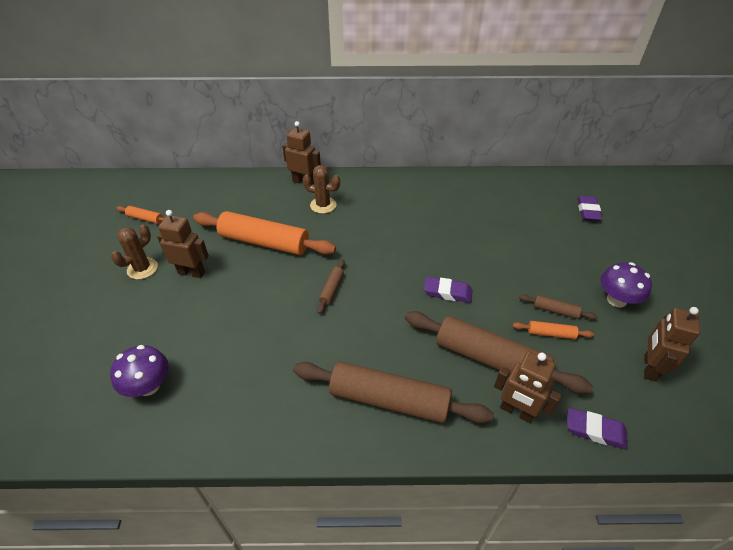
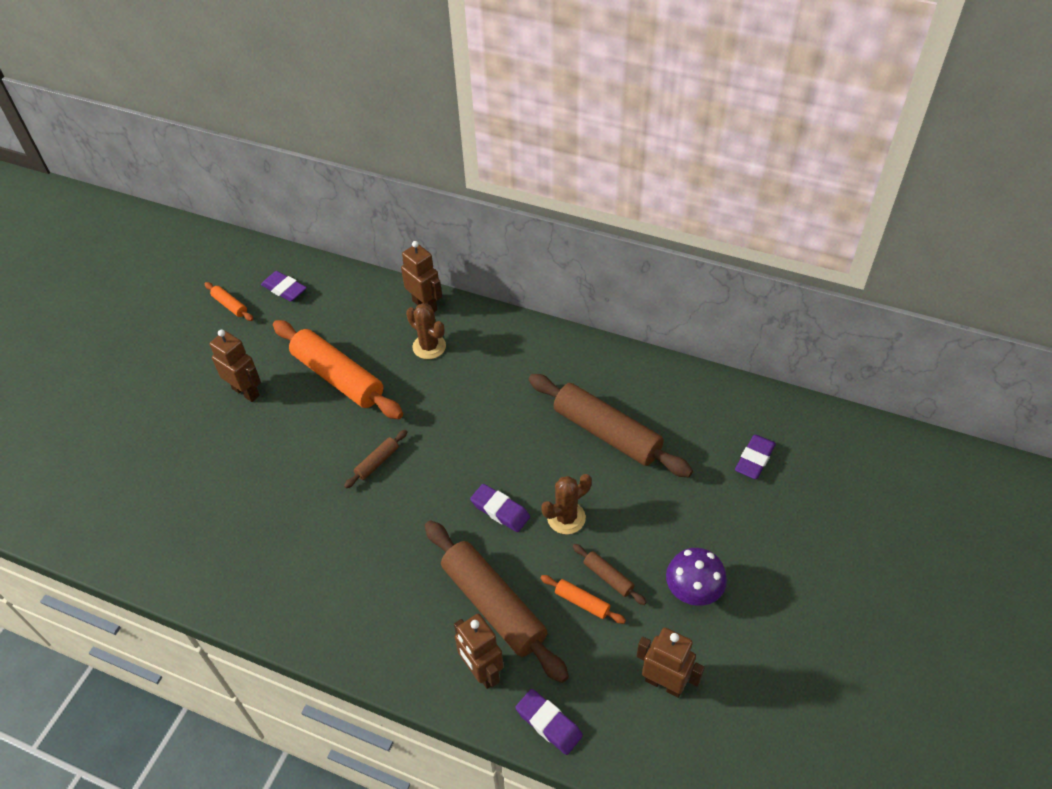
camera: 25 degrees right, 5 degrees up
(142, 268) = (200, 370): brown cactus -> brown cactus (566, 518)
(148, 386) = (152, 508): purple mushroom -> none
(186, 198) = (284, 289): none -> purple eraser
(389, 400) = (363, 609): brown rolling pin -> brown rolling pin (607, 433)
(649, 367) = (664, 683): brown robot -> brown robot turned 75 degrees clockwise

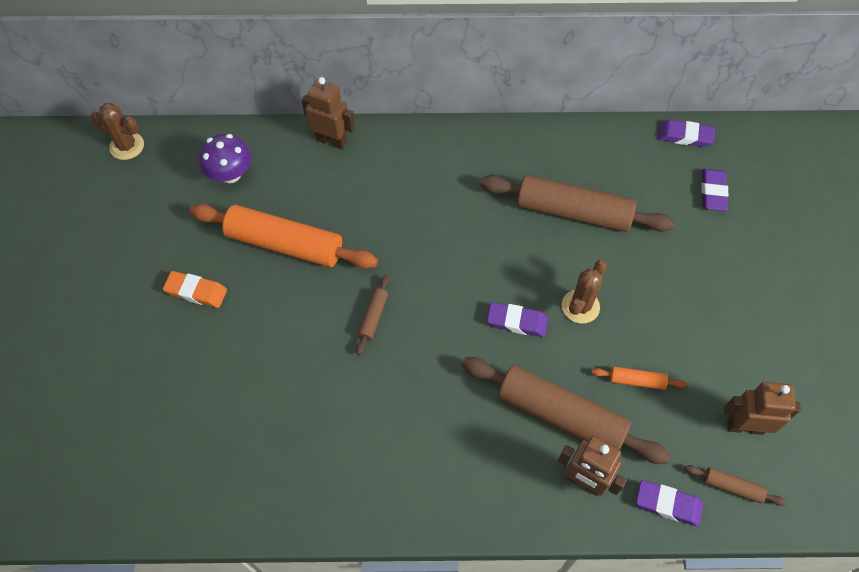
camera: 25 degrees left, 10 degrees up
(230, 305) = (124, 205): orange rolling pin -> none
(246, 392) = (196, 292): brown robot -> orange eraser
(284, 289) = (175, 169): purple eraser -> purple eraser (684, 136)
(429, 346) = (359, 182): brown cactus -> brown cactus (127, 146)
(608, 577) = (647, 348): brown rolling pin -> brown rolling pin (732, 487)
(693, 591) = (724, 333): purple mushroom -> purple mushroom (230, 174)

